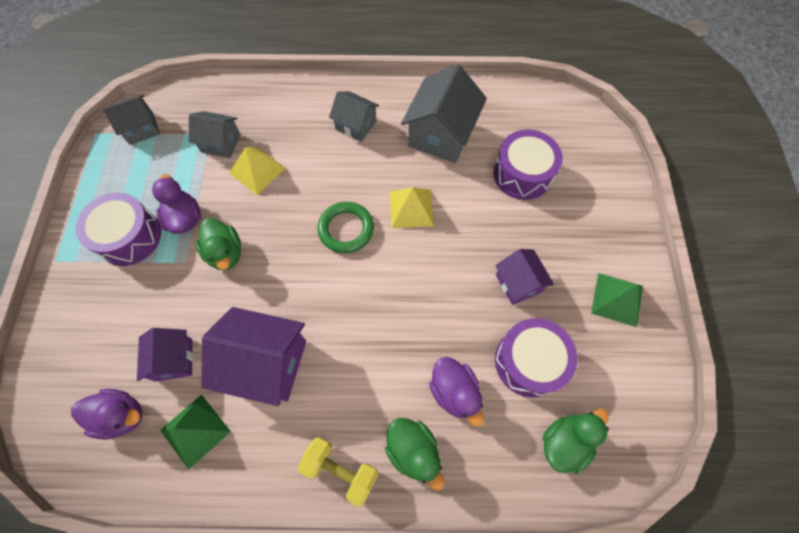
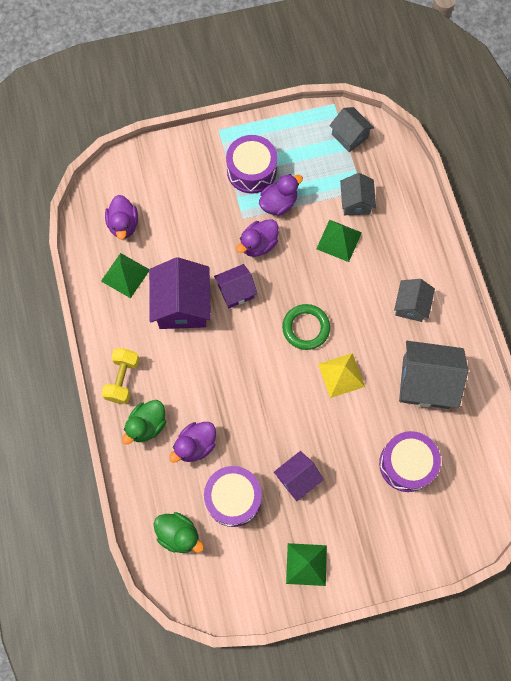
camera: 75 degrees right, 5 degrees up
(174, 359) = (168, 242): purple house -> purple house (236, 291)
(225, 253) = (258, 244): green duck -> purple duck
(257, 170) = (339, 240): yellow pyramid -> green pyramid

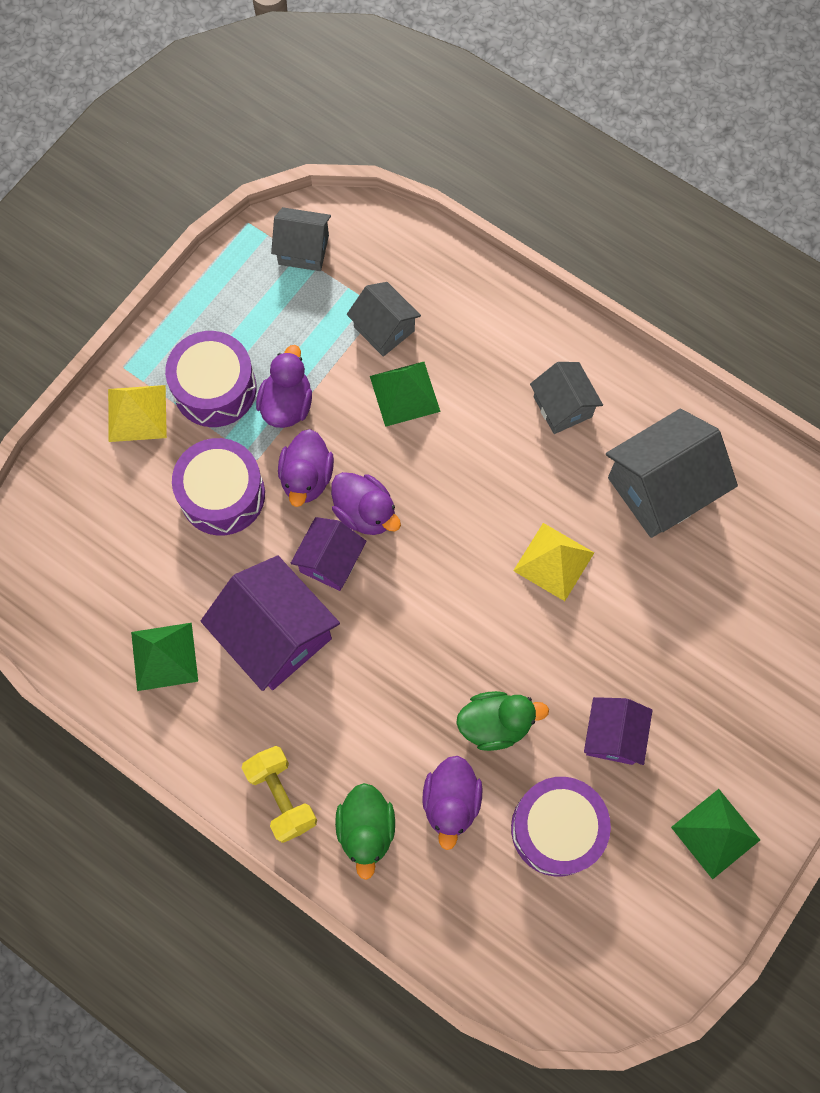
camera: 40 degrees left, 0 degrees up
(123, 225) = (103, 591): purple duck -> purple duck (365, 512)
(179, 535) = (530, 935): green duck -> green duck (495, 724)
(206, 155) = (137, 413): none -> yellow pyramid
(306, 328) = (459, 537): green ring -> none
(406, 464) = (725, 607): purple drum -> purple drum (222, 495)

